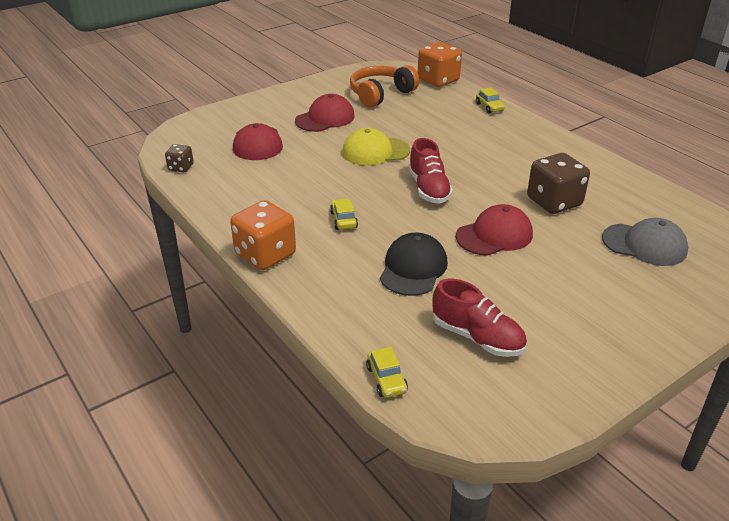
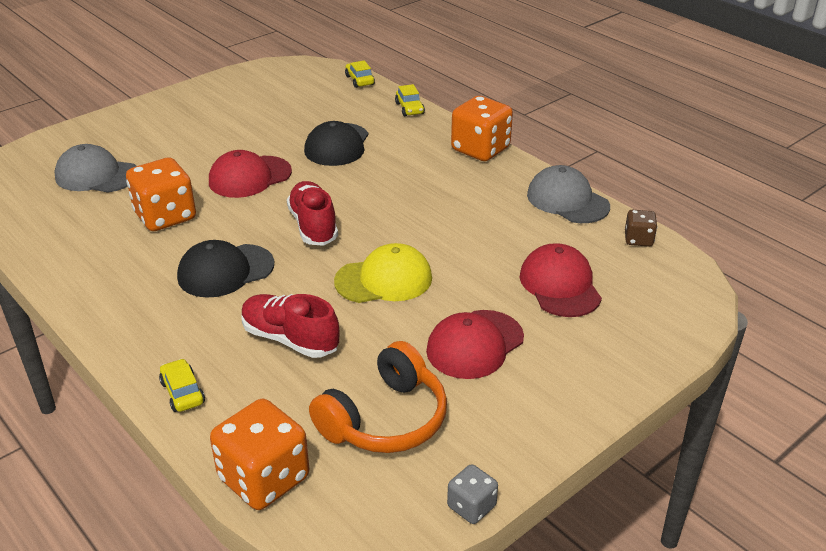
camera: 175 degrees right, 0 degrees up
(213, 199) = (567, 200): none -> grey cap
(343, 220) = (411, 185): yellow car -> yellow car (409, 108)
(345, 70) = (471, 506): none -> grey dice
(477, 337) = (289, 103): red shoe -> red shoe (290, 339)
(488, 161) = (225, 271): none -> black cap
(554, 202) = (165, 216): brown dice -> orange dice

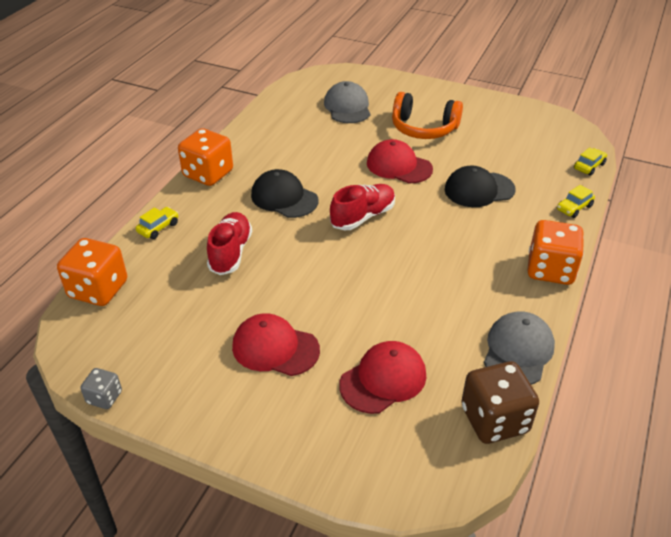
camera: 65 degrees right, 5 degrees up
(165, 216) = (324, 151): orange dice -> orange dice (208, 174)
(384, 280) = (323, 274): yellow cap -> none
(385, 419) = (172, 326): orange headphones -> orange headphones (423, 128)
(638, 239) = (494, 420): brown dice -> brown dice, size x1.92

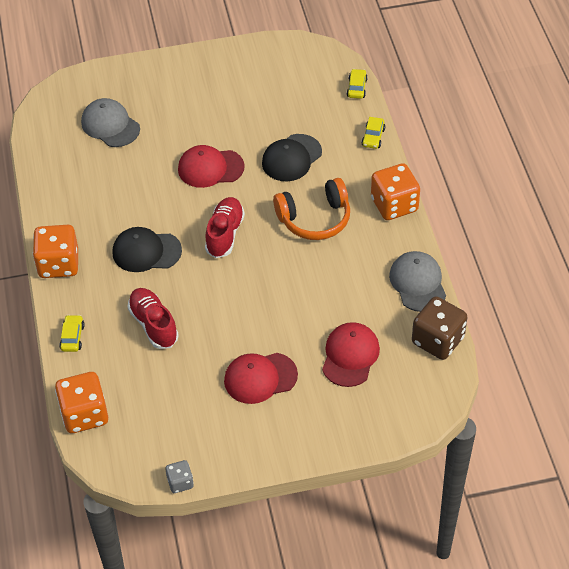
camera: 35 degrees left, 10 degrees up
(423, 128) = (197, 116): orange headphones -> orange headphones (315, 219)

